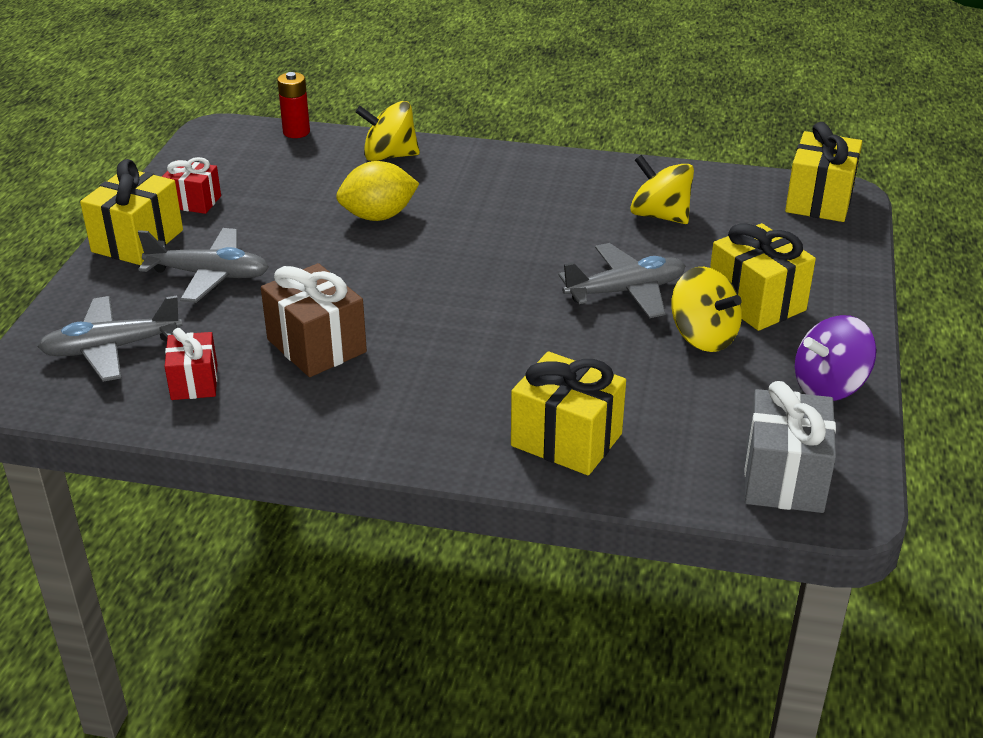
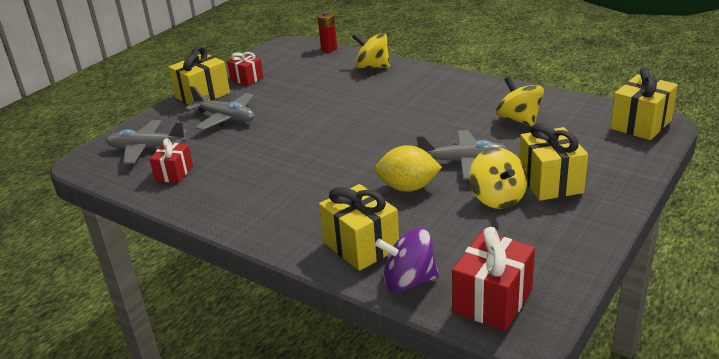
camera: 25 degrees right, 5 degrees down
(316, 346) = (254, 164): brown gift -> none
(378, 216) = (341, 98): yellow lemon -> yellow lemon (408, 187)
(783, 478) = (492, 300): grey gift -> red gift
(829, 386) = (567, 246): purple spinning top -> purple spinning top (408, 281)

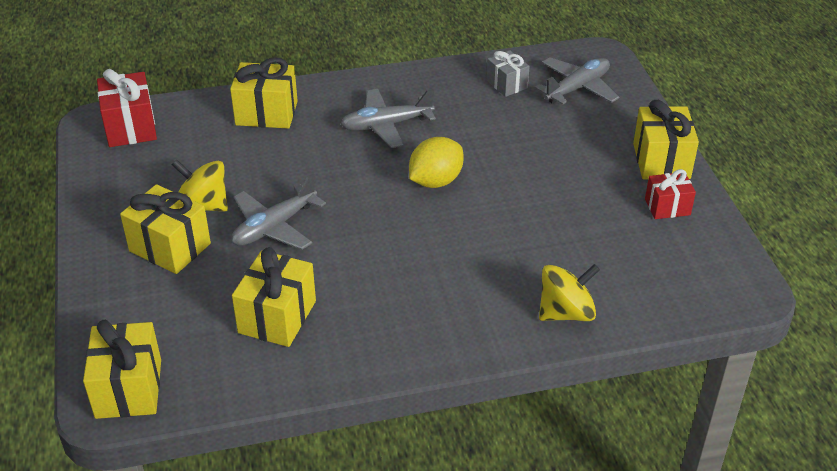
camera: 130 degrees right, 10 degrees up
(174, 173) = (506, 84): red gift -> grey gift
(225, 118) = (580, 150): grey plane -> grey plane (386, 125)
(329, 49) = (680, 316): red battery -> none
(408, 187) = (293, 174): yellow lemon -> yellow lemon (435, 181)
(408, 281) = (202, 110): purple spinning top -> none
(519, 120) = (277, 317): yellow spinning top -> yellow gift

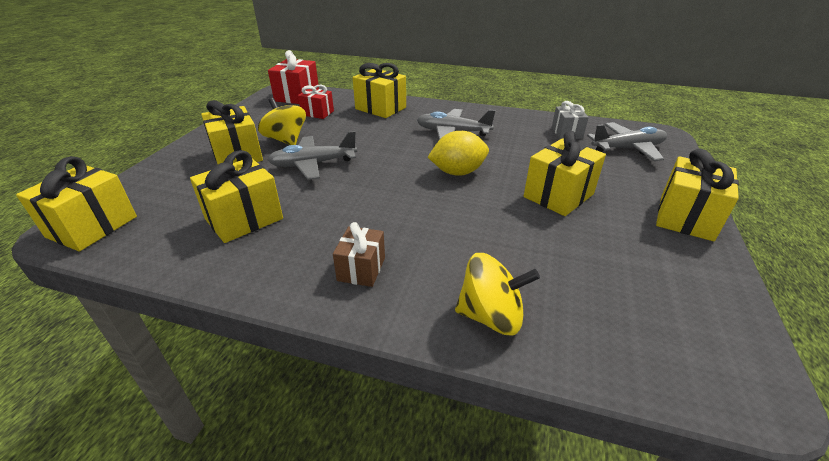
camera: 30 degrees right, 5 degrees down
(437, 318) = (361, 269): none -> brown gift
(547, 175) = (558, 195): none -> yellow gift
(667, 207) = (673, 257): red gift -> red gift (317, 113)

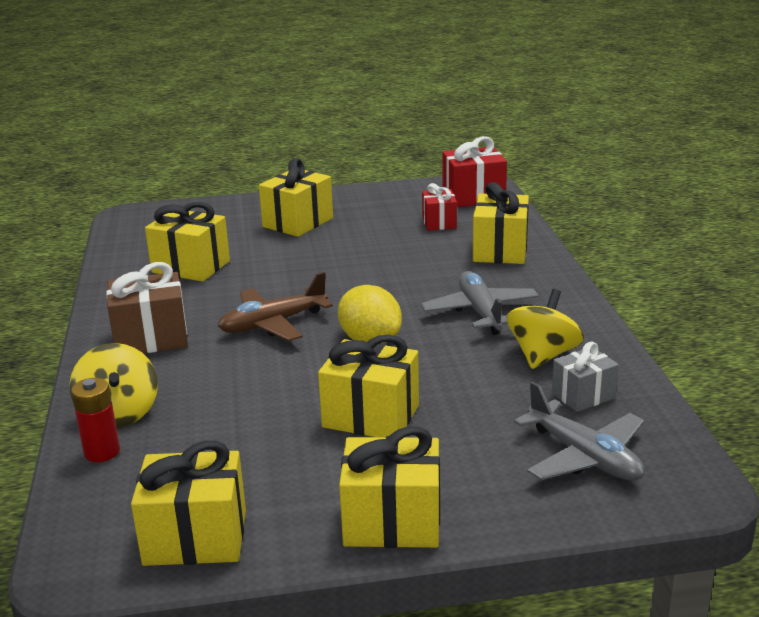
camera: 65 degrees right, 10 degrees down
(92, 227) = (141, 220): yellow gift -> yellow gift (195, 537)
(286, 140) = (352, 231): yellow spinning top -> yellow spinning top (543, 355)
(313, 164) = (313, 261): grey plane -> none
(361, 269) = (151, 338): brown gift -> brown gift, size x1.60
(397, 202) = (273, 324): none -> brown plane
(557, 340) = (102, 452): none -> red battery

